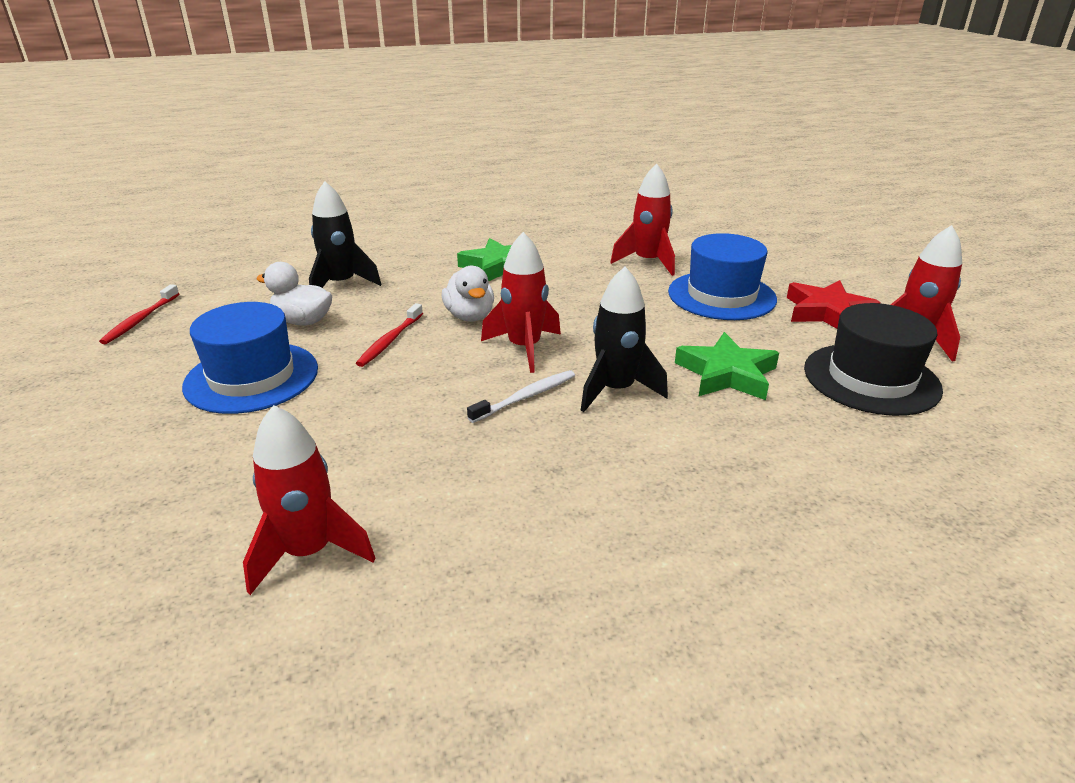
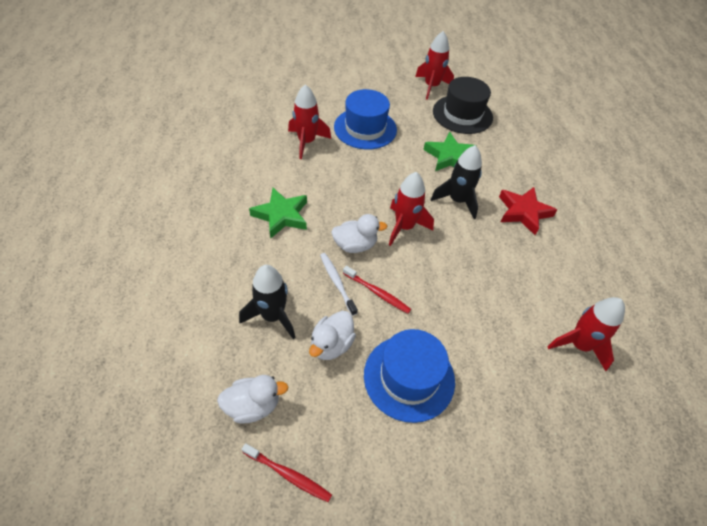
camera: 80 degrees left, 20 degrees up
(225, 292) = (253, 406): none -> white duck
(526, 397) = (458, 238): white toothbrush -> white toothbrush (337, 282)
(827, 312) = (397, 100): red star -> red star (523, 212)

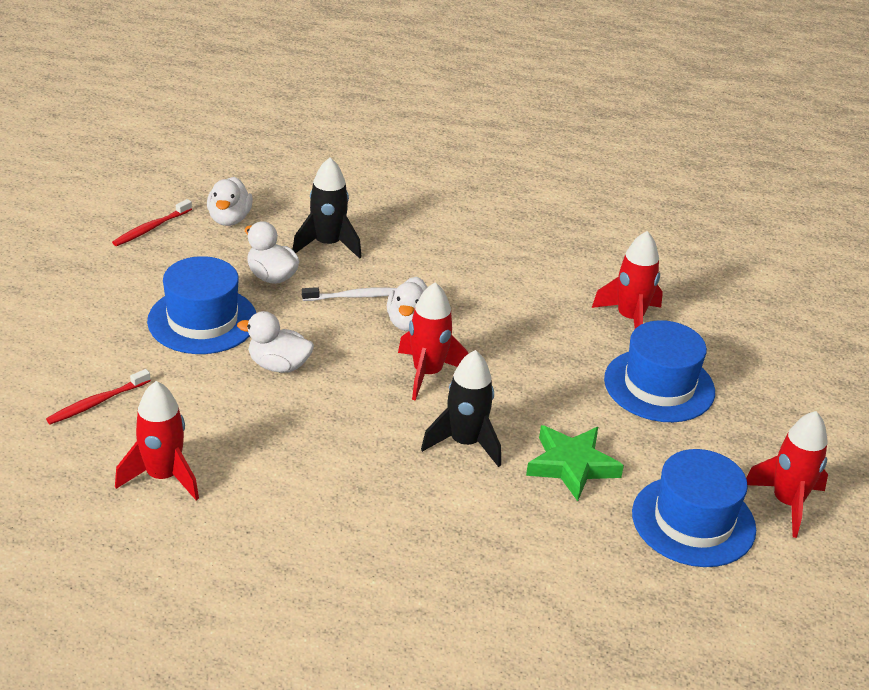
camera: 105 degrees right, 15 degrees down
(281, 215) = (481, 273): green star -> none
(377, 293) = (326, 324): red toothbrush -> red toothbrush (97, 402)
(437, 310) = (278, 365): none -> white duck
(462, 114) = (693, 521): black hat -> blue hat
(523, 212) = (418, 512): red star -> none

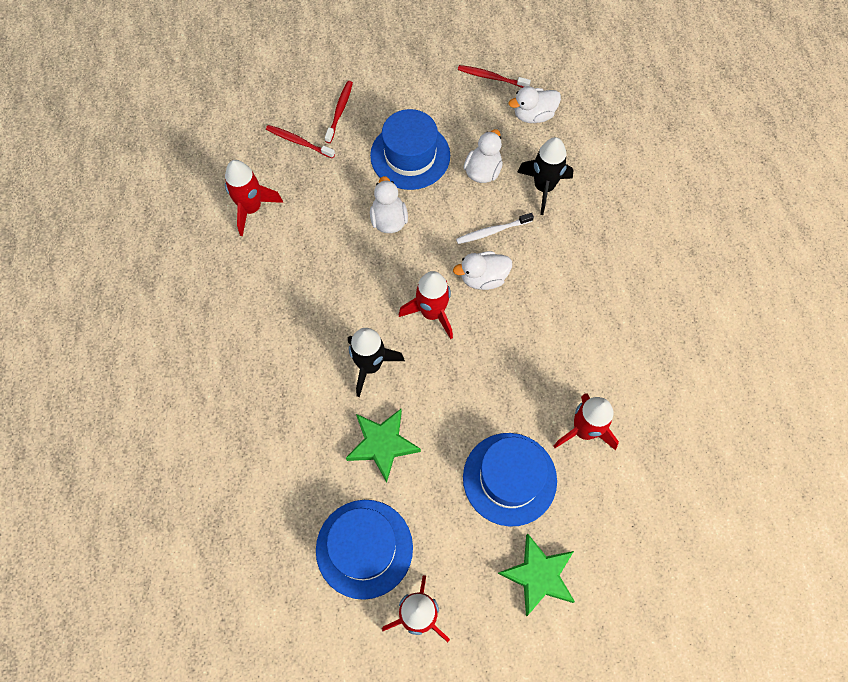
camera: 70 degrees right, 30 degrees up
(83, 354) = (340, 111): none -> red toothbrush
(355, 296) = (492, 231): white toothbrush -> white toothbrush turned 105 degrees clockwise
(773, 402) = (538, 575): none -> green star

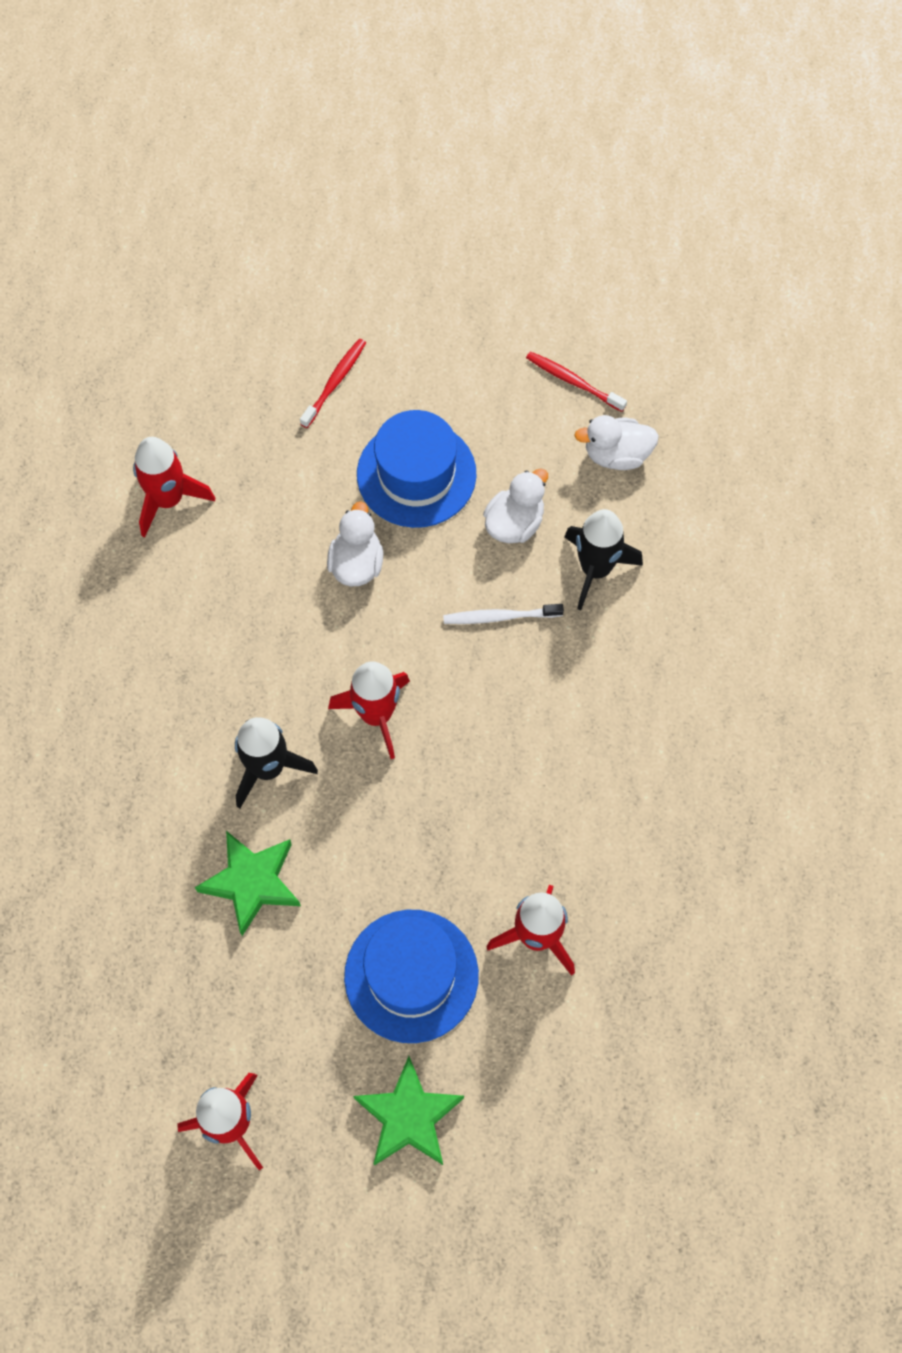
camera: 15 degrees right, 0 degrees up
(298, 142) = (263, 415): red toothbrush -> none
(364, 548) = (186, 1016): blue hat -> none
(483, 278) = (464, 682): white duck -> none

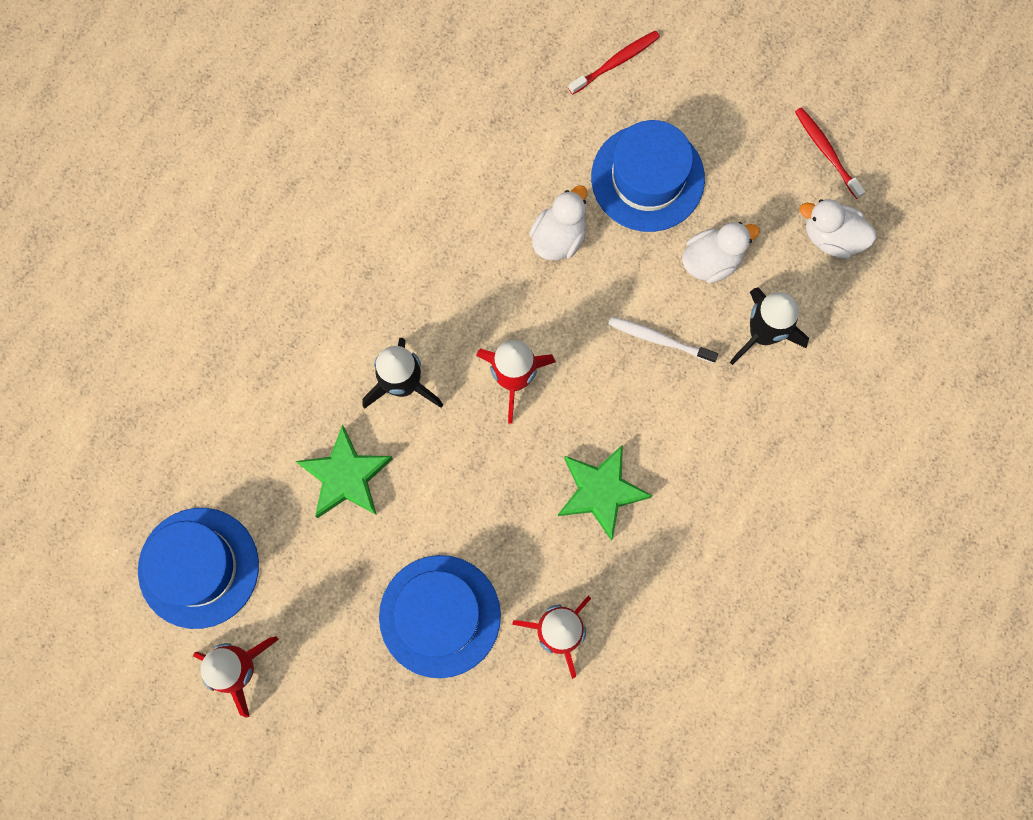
camera: 25 degrees right, 10 degrees up
(141, 1042) = (198, 567): none -> blue hat
(168, 500) = (425, 109): red rocket -> none
(408, 1117) = (383, 731): green star -> green star (600, 492)

